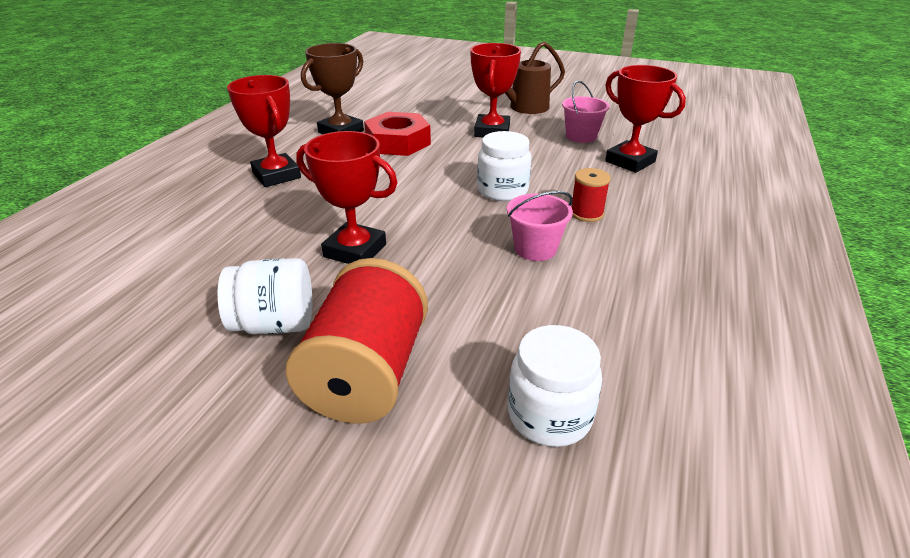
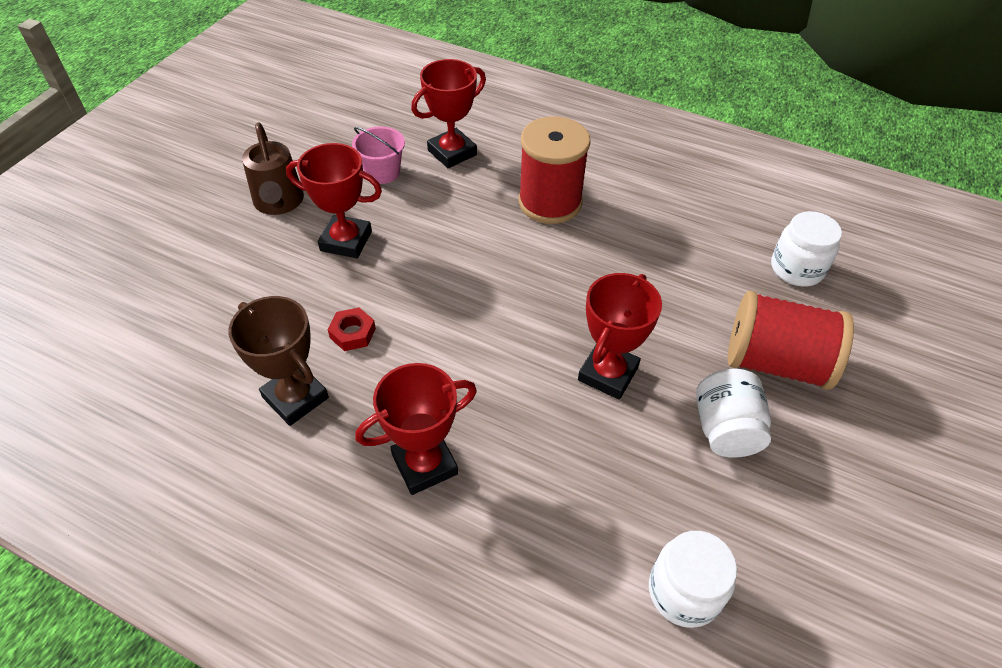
camera: 85 degrees left, 15 degrees up
(398, 142) = (352, 333): red nut -> red nut, size x0.53
(502, 190) = (499, 251): white jar -> white jar (684, 592)
(535, 249) = (607, 245): pink bucket -> none
(586, 213) = (550, 202): red spool -> red spool, size x2.07

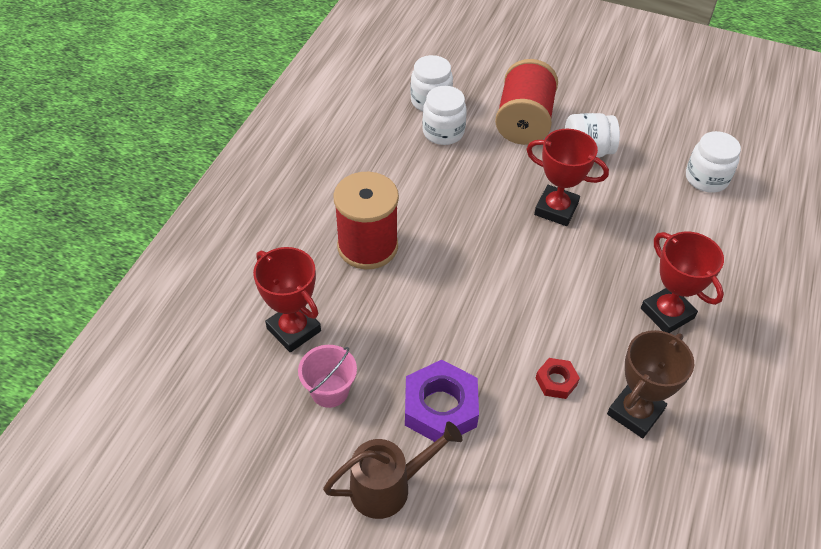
camera: 95 degrees left, 0 degrees up
(346, 241) = (440, 407): red trophy -> purple nut
(738, 276) = (443, 132): none -> white jar

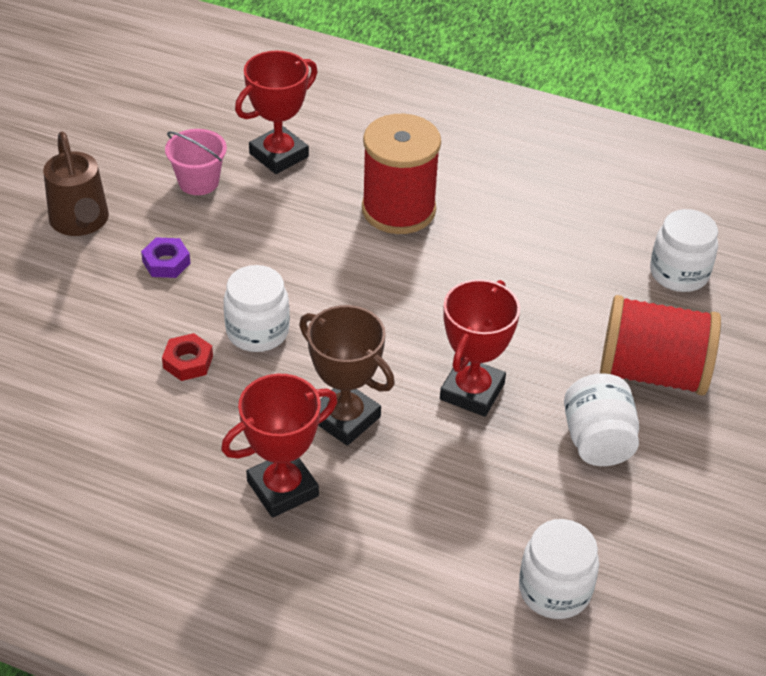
camera: 90 degrees right, 5 degrees down
(440, 407) = (166, 262): purple nut -> purple nut, size x0.53
(443, 132) = (614, 283): white jar -> white jar (257, 331)
(635, 412) = (135, 430): brown trophy -> brown trophy (345, 418)

